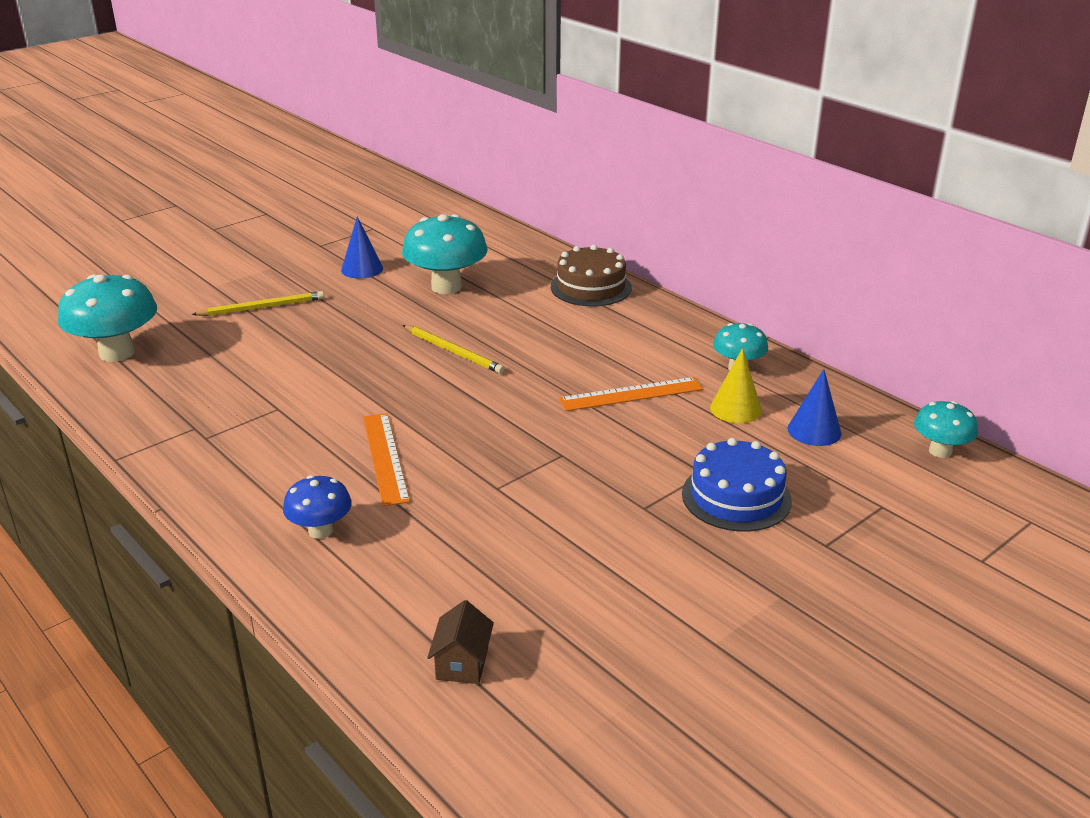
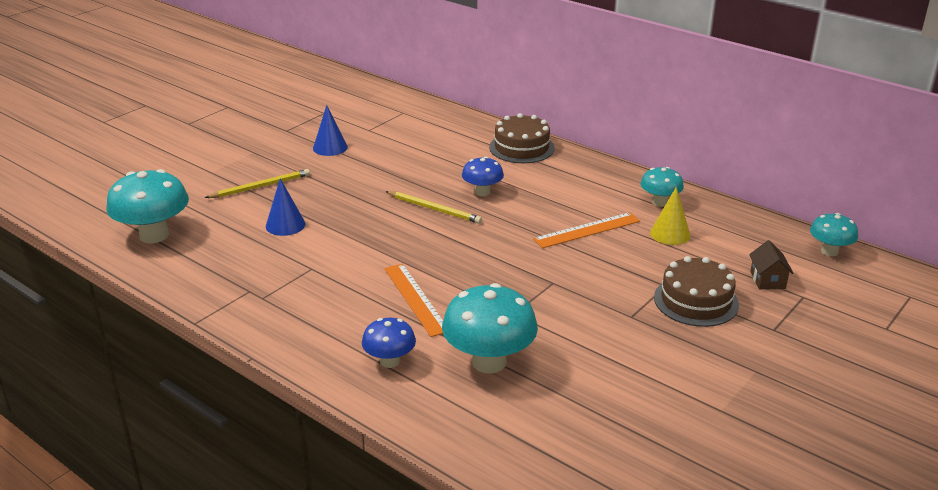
camera: 10 degrees left, 0 degrees up
(446, 287) = (406, 157): turquoise mushroom -> turquoise mushroom (489, 362)
(462, 663) = (542, 448): brown house -> brown house (767, 280)
(520, 336) = (482, 192): none -> blue mushroom
(736, 497) = (696, 301): blue cake -> brown cake
(814, 430) = (734, 245): blue cone -> blue cone (285, 225)

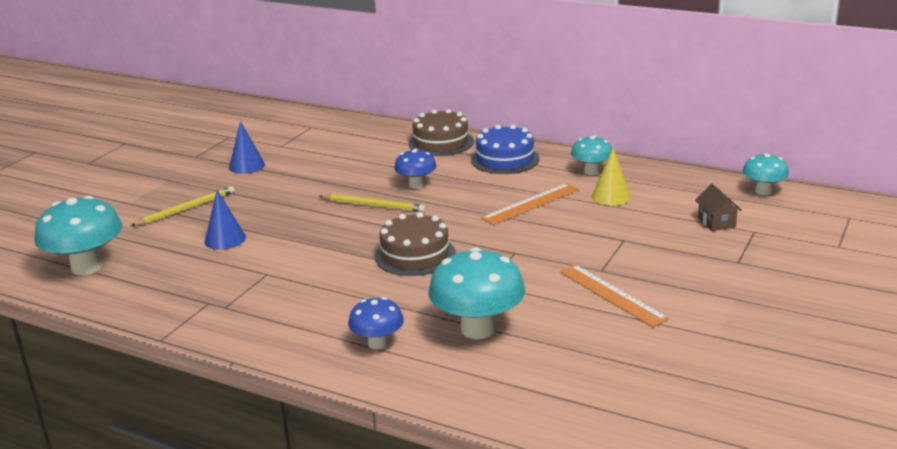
camera: 10 degrees left, 5 degrees down
(416, 299) = (384, 285): orange ruler -> orange ruler (612, 294)
(578, 176) = (505, 159): none -> blue cake
(696, 301) = (657, 249): brown cake -> brown cake (415, 255)

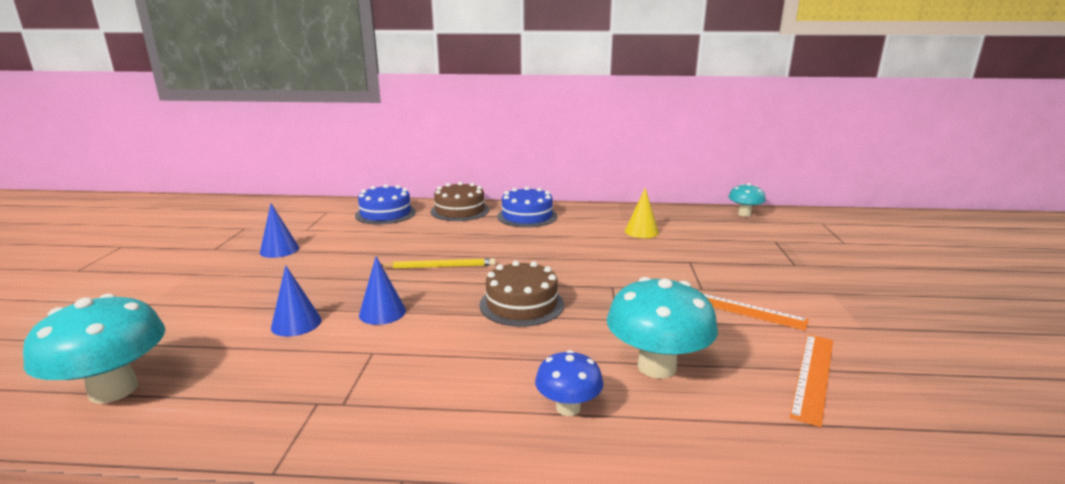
camera: 25 degrees left, 5 degrees down
(186, 209) = (229, 299): yellow pencil -> none
(295, 242) = (382, 312): none -> blue cone
(364, 136) = (385, 213): none -> blue cake
(416, 185) = (467, 244): blue mushroom -> none
(531, 204) = (583, 245): orange ruler -> orange ruler (813, 375)
(591, 172) = (606, 216): turquoise mushroom -> none
(716, 222) = (741, 239): brown house -> none

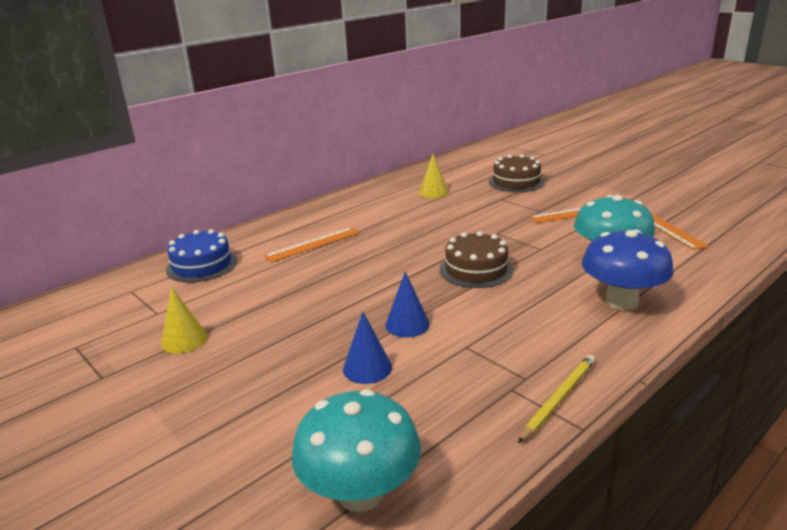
camera: 45 degrees left, 5 degrees up
(279, 250) = (184, 340): blue cone -> yellow cone
(441, 266) = (364, 277): yellow pencil -> yellow pencil (559, 398)
(460, 210) = (265, 233): brown cake -> brown cake (516, 182)
(467, 230) = (313, 244): none -> orange ruler
(527, 216) = (332, 215): blue cake -> none
(568, 408) = (621, 301): blue mushroom -> blue mushroom, size x1.75
(744, 214) = (463, 156): turquoise mushroom -> none

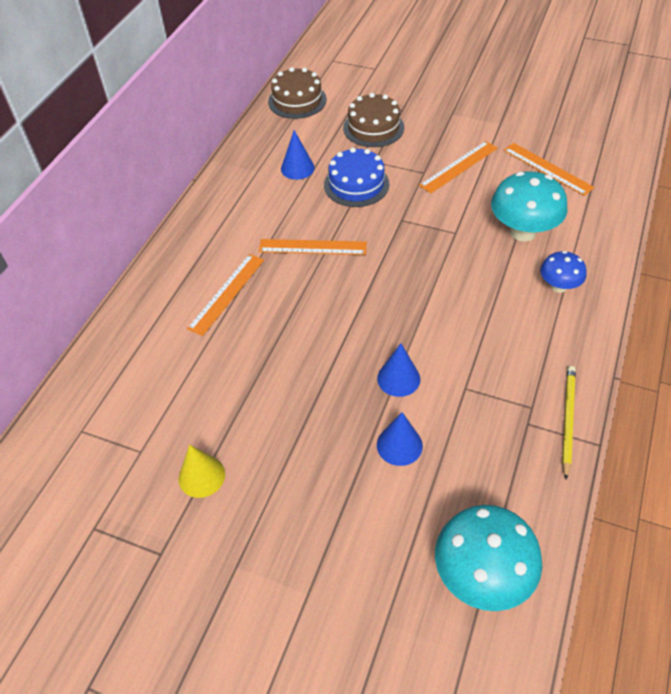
camera: 25 degrees left, 25 degrees up
(202, 265) = (128, 365): blue cake -> blue cake (356, 184)
(405, 233) = (312, 247): none -> orange ruler
(433, 192) = (297, 168): yellow cone -> blue cone
(476, 269) = (414, 282): brown cake -> brown cake (297, 100)
(621, 301) = (558, 286): blue mushroom -> blue mushroom, size x0.57

